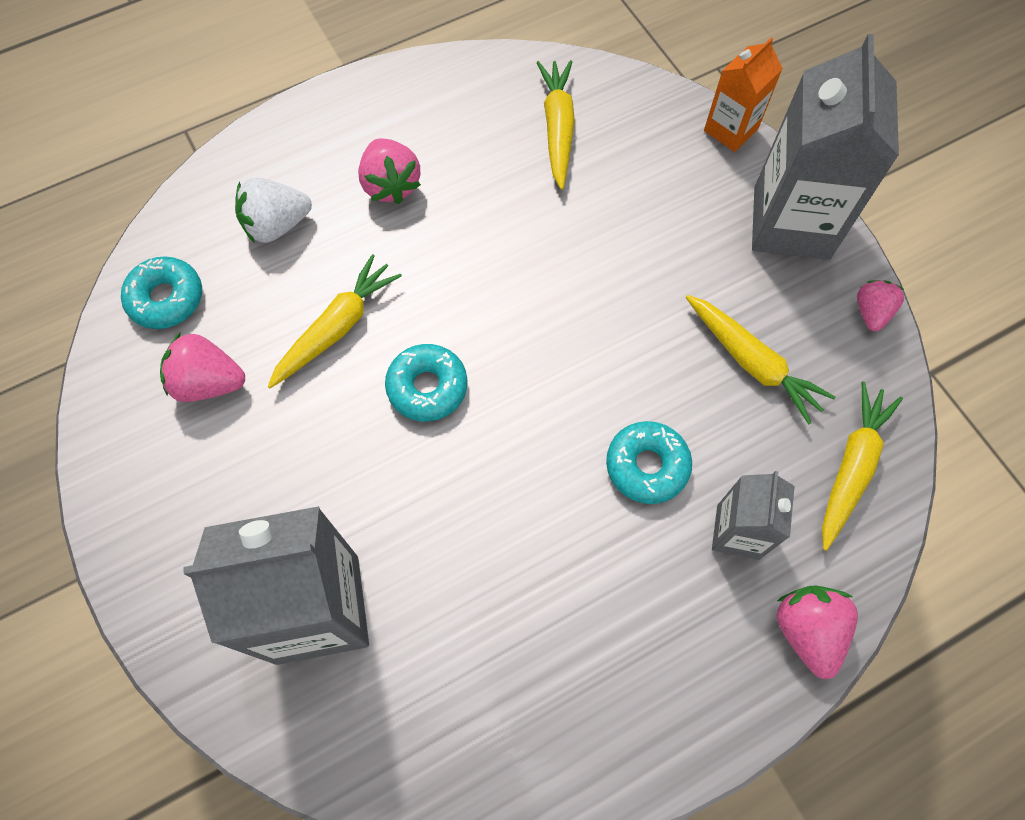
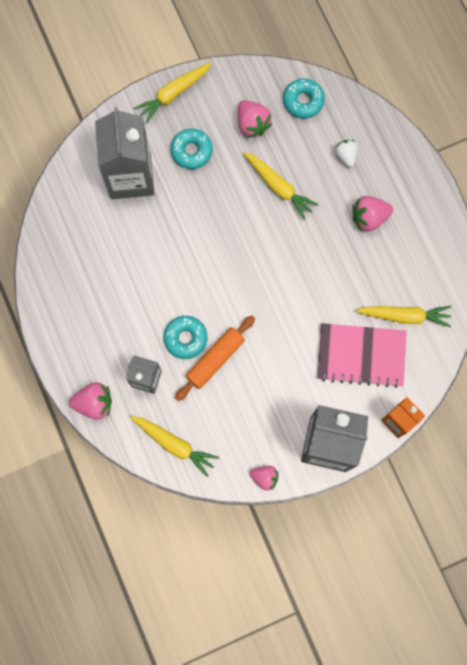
camera: 95 degrees right, 10 degrees up
(208, 382) = (252, 124): pink strawberry -> pink strawberry turned 135 degrees clockwise
(277, 225) = (345, 156): white strawberry -> white strawberry, size x0.67
(427, 387) = (240, 231): turquoise donut -> turquoise donut (191, 151)
(633, 184) = (361, 355): none -> pink notebook
(678, 410) = (215, 359): none -> orange rolling pin
(752, 362) = (239, 404): yellow carrot -> yellow carrot (173, 94)

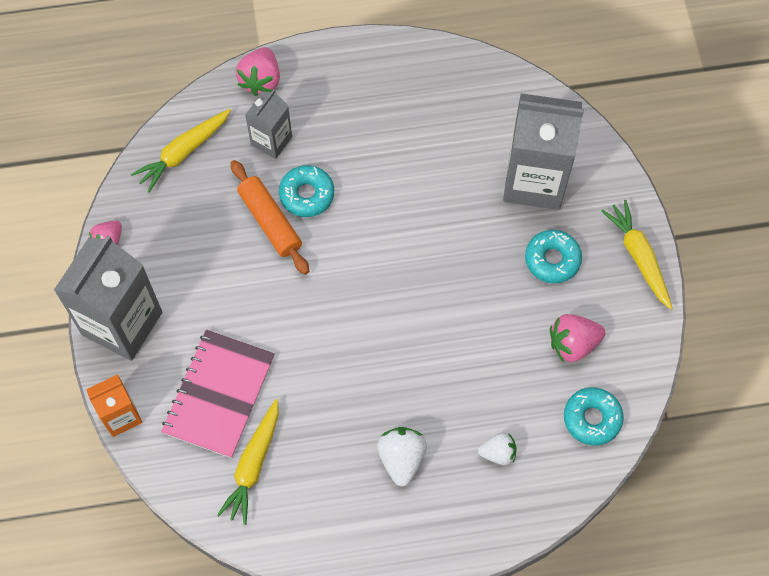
camera: 105 degrees right, 10 degrees down
(278, 187) = (475, 354): yellow carrot -> none
(369, 217) = (401, 458): pink strawberry -> white strawberry

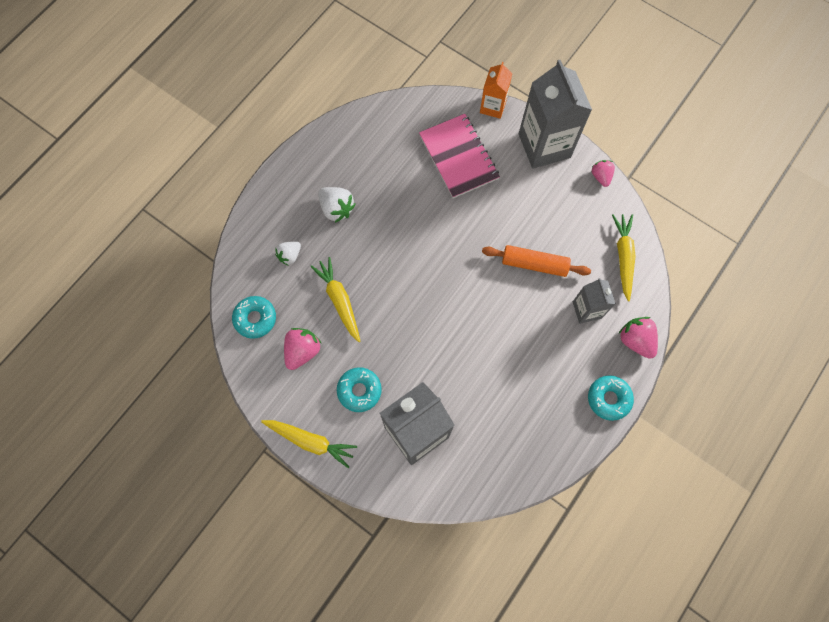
camera: 135 degrees right, 5 degrees up
(253, 465) = (406, 142): yellow carrot -> yellow carrot (339, 300)
(307, 195) = (532, 297): turquoise donut -> turquoise donut (608, 399)

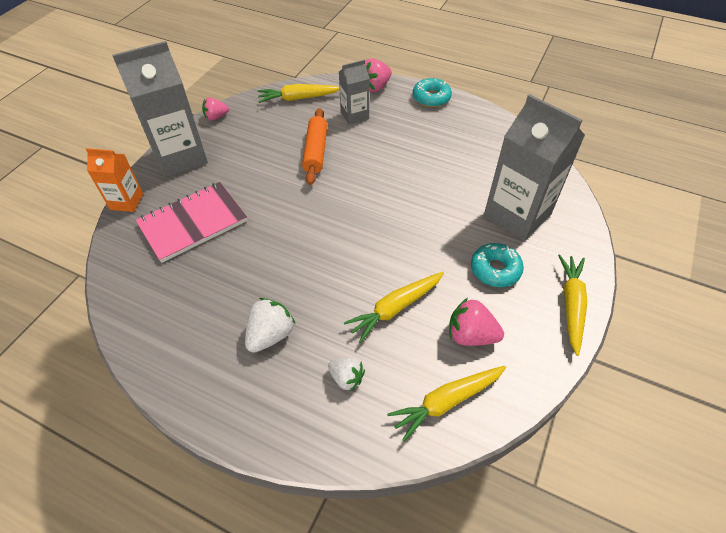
camera: 100 degrees left, 20 degrees down
(255, 319) = (446, 402): turquoise donut -> yellow carrot

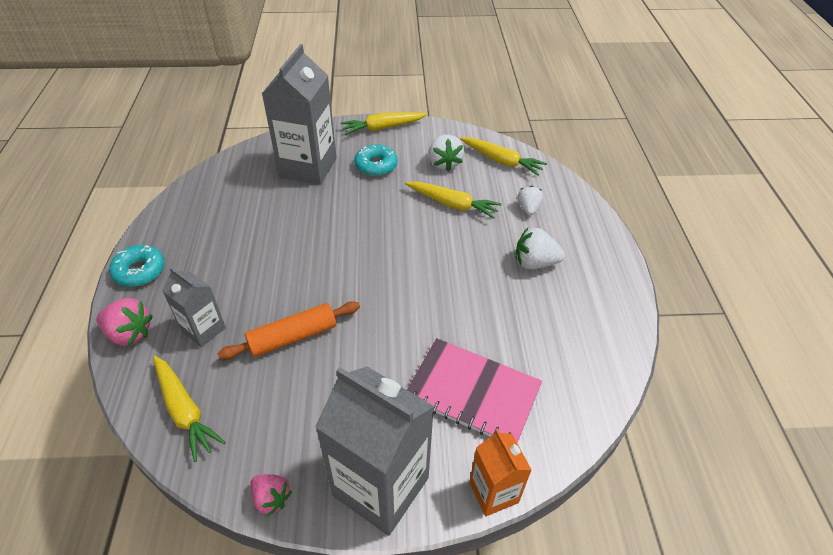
camera: 120 degrees left, 5 degrees down
(470, 335) = (444, 163): pink strawberry -> white strawberry

